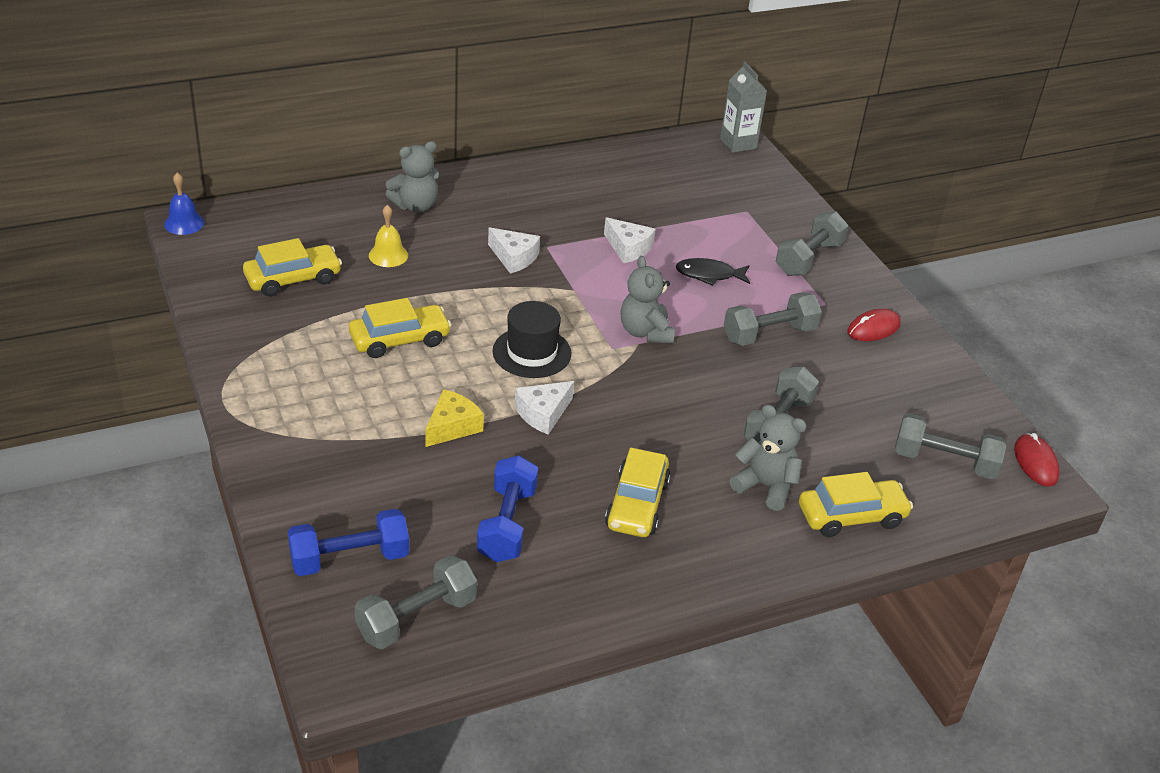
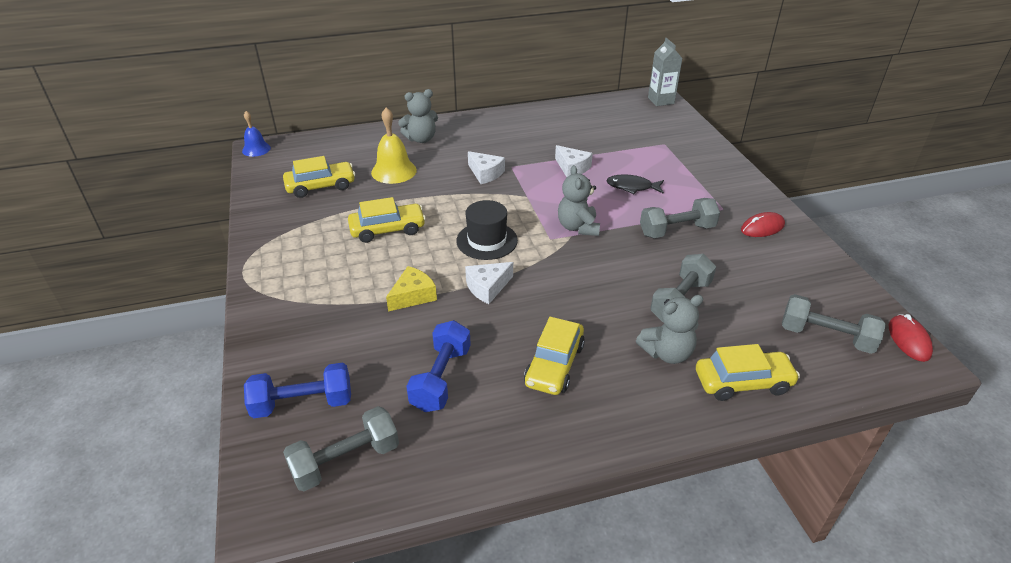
camera: 10 degrees right, 0 degrees up
(388, 255) = (394, 171): yellow bell -> yellow bell, size x1.57
(765, 486) = (667, 353): grey teddy bear -> grey teddy bear turned 120 degrees clockwise
(809, 258) = (711, 176): grey dumbbell -> none

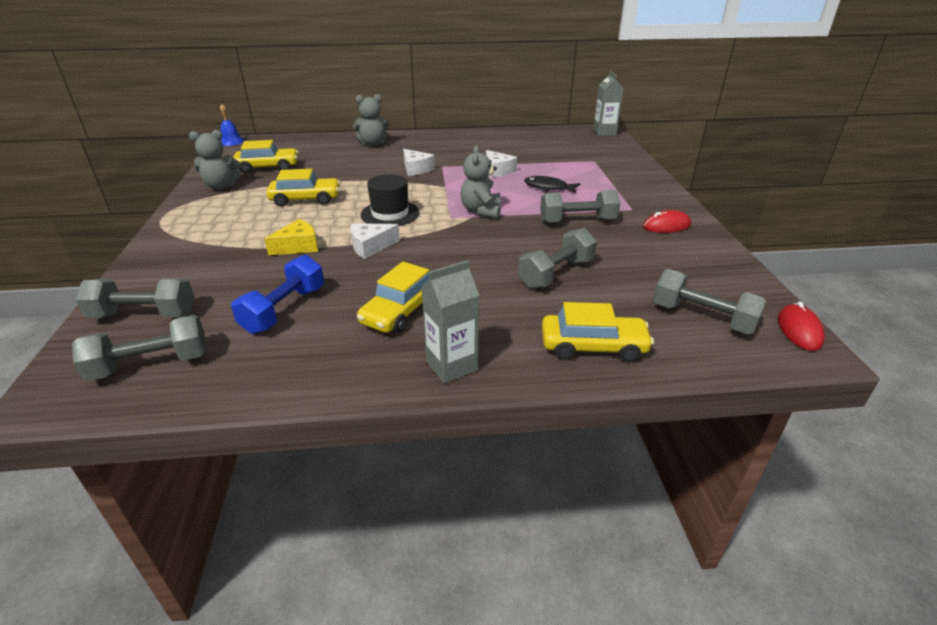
camera: 10 degrees right, 5 degrees down
(303, 403) = (144, 315): blue dumbbell -> grey dumbbell
(394, 171) = (336, 162): yellow bell -> none
(627, 421) = (451, 366): none -> grey carton
(667, 353) = (522, 313): grey teddy bear -> grey teddy bear (221, 186)

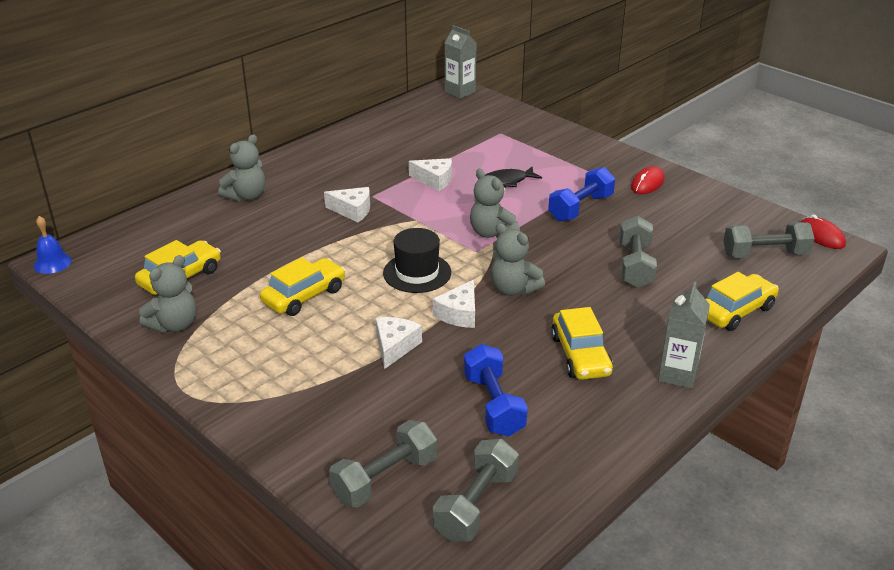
camera: 40 degrees left, 0 degrees up
(298, 246) = (395, 346): yellow cheese -> white cheese
(433, 248) = (513, 289): none -> grey teddy bear
(577, 221) = (580, 208): grey dumbbell -> blue dumbbell

